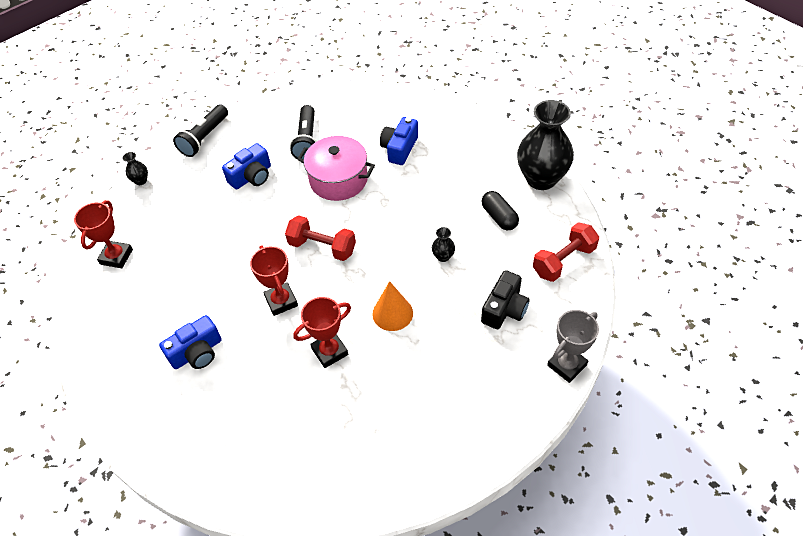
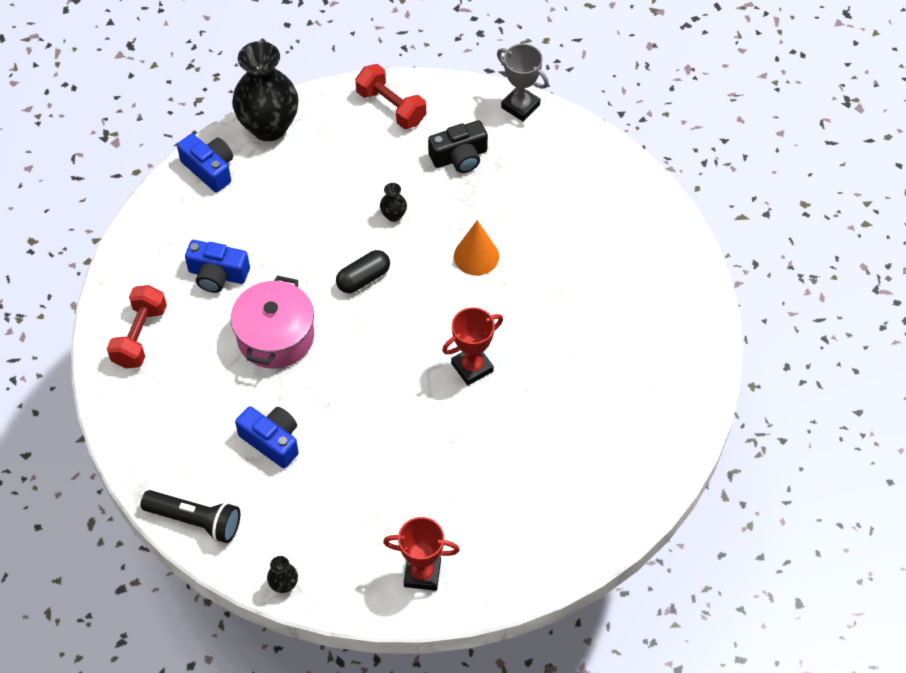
camera: 100 degrees left, 5 degrees up
(197, 352) = (551, 439): blue camera -> blue camera (209, 169)
(307, 140) = (202, 385): black flashlight -> none
(322, 247) = (389, 338): red dumbbell -> red dumbbell (140, 336)
(330, 351) = (532, 308): red trophy -> none
(499, 217) = (331, 165): black capsule -> black capsule (363, 278)
(504, 309) = (459, 157): black camera -> black camera turned 135 degrees clockwise

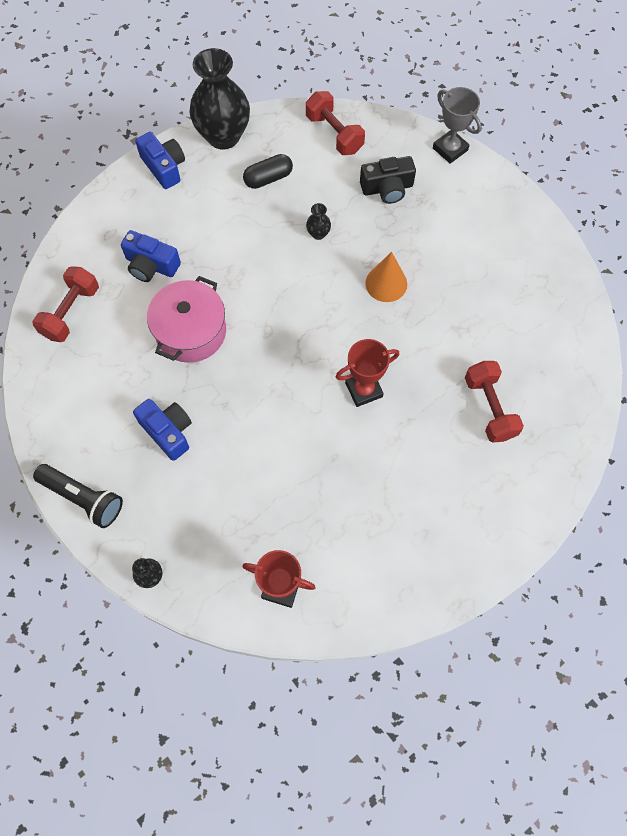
camera: 10 degrees right, 10 degrees up
(363, 278) = (280, 289): black capsule -> black capsule (268, 178)
(607, 365) = (489, 408): none -> red dumbbell

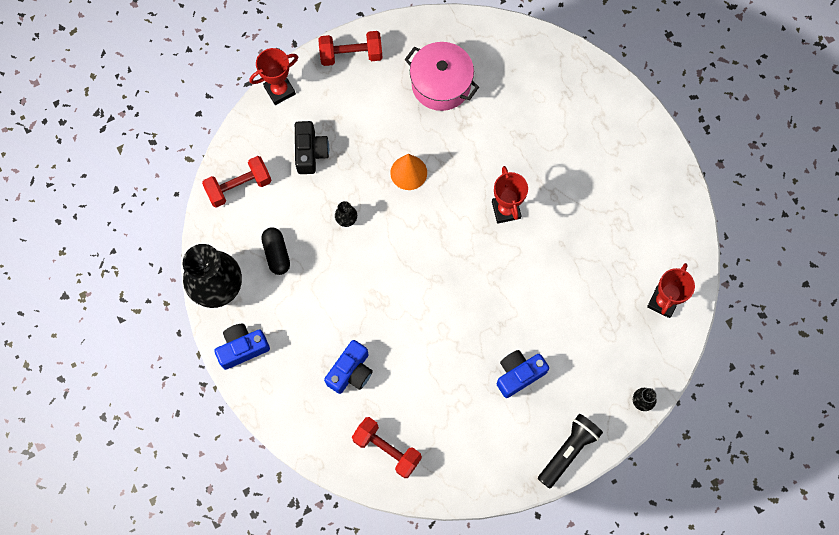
camera: 80 degrees left, 5 degrees up
(191, 332) = (426, 344): pink pot -> pink pot (441, 84)
(450, 149) = (279, 90): grey trophy -> red trophy
(489, 408) = (537, 117): red dumbbell -> red dumbbell (351, 55)

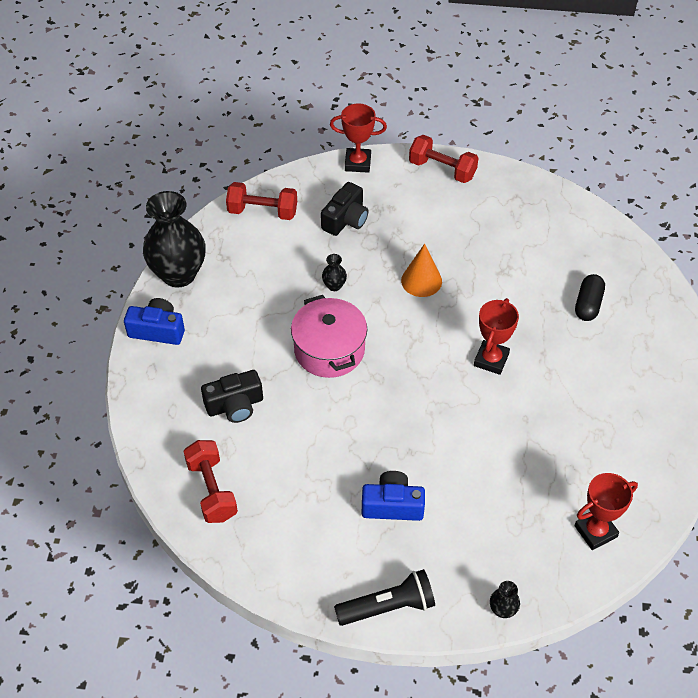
camera: 35 degrees right, 20 degrees down
(277, 254) = (250, 277): black capsule -> black capsule (588, 304)
(351, 372) = (235, 405): blue camera -> black camera
(441, 84) = (507, 231): pink pot -> pink pot (329, 350)

